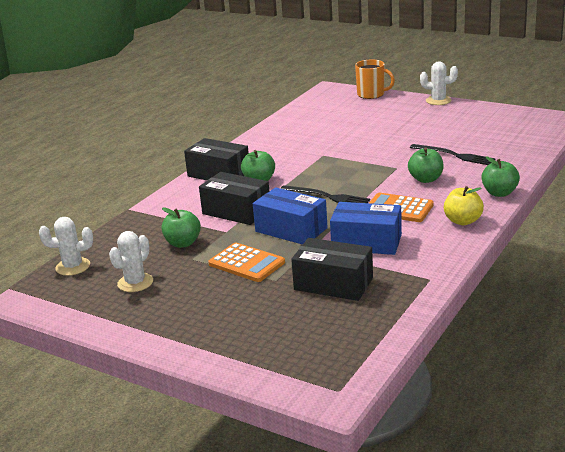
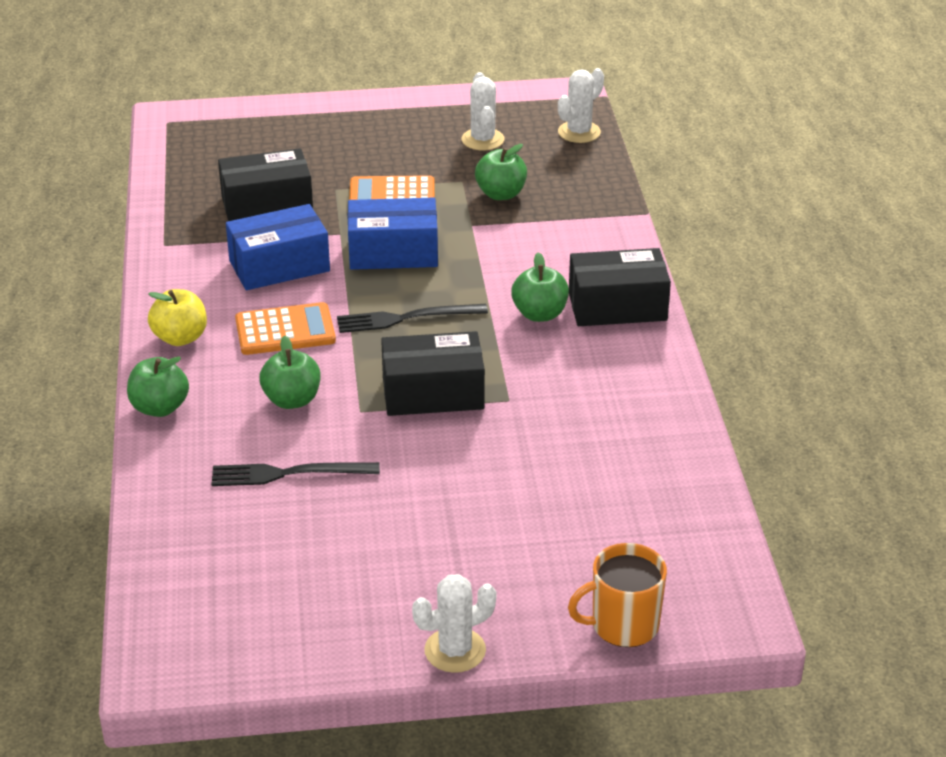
camera: 140 degrees right, 10 degrees up
(236, 211) = (499, 255): black box -> black box (433, 393)

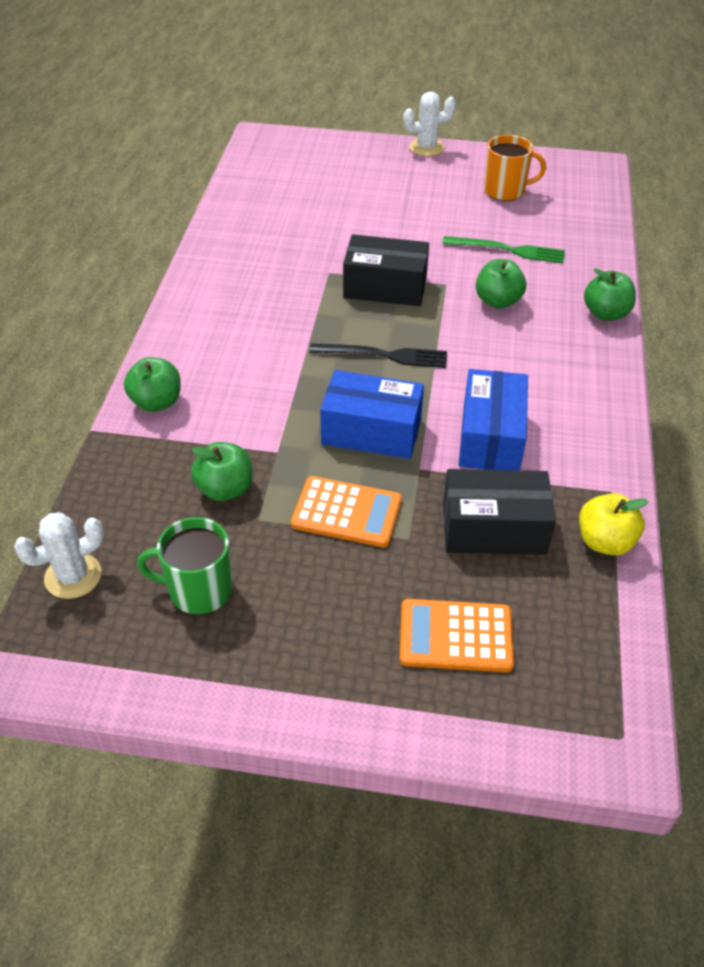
camera: 165 degrees left, 10 degrees up
(180, 338) = (591, 374): yellow apple -> yellow apple (605, 541)
(279, 266) = (490, 437): blue box -> blue box turned 75 degrees counterclockwise
(285, 330) = (495, 364): orange calculator -> orange calculator (455, 636)
(288, 473) = (508, 250): black fork -> green fork
(482, 140) = (199, 590): white cactus -> green mug
(539, 314) = (265, 338): green apple -> green apple (156, 402)
(617, 306) = (195, 332): black box -> none
(623, 625) = (328, 143): orange mug -> orange mug (505, 191)

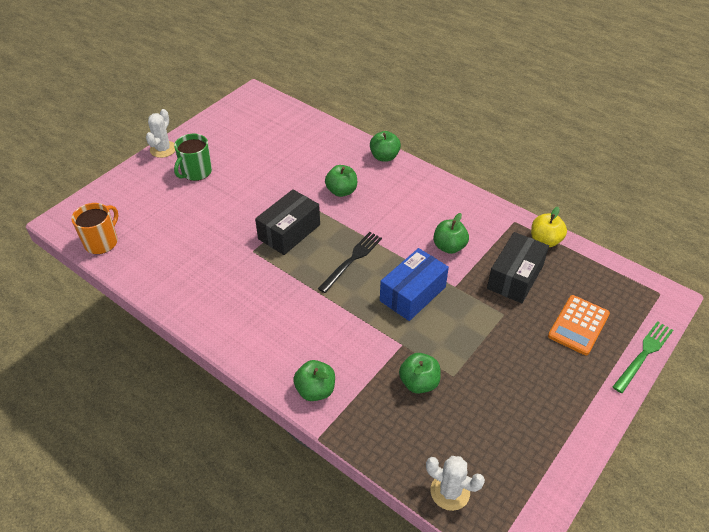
camera: 60 degrees left, 0 degrees up
(73, 576) = (450, 491): white cactus -> white cactus turned 60 degrees counterclockwise
(199, 590) = (494, 426): green mug -> green mug (196, 172)
(347, 512) = (470, 332): orange calculator -> none
(490, 437) = (449, 247): blue box -> green apple
(505, 191) = (242, 139): orange mug -> orange mug (102, 242)
(508, 250) = (299, 165): green fork -> green fork (644, 354)

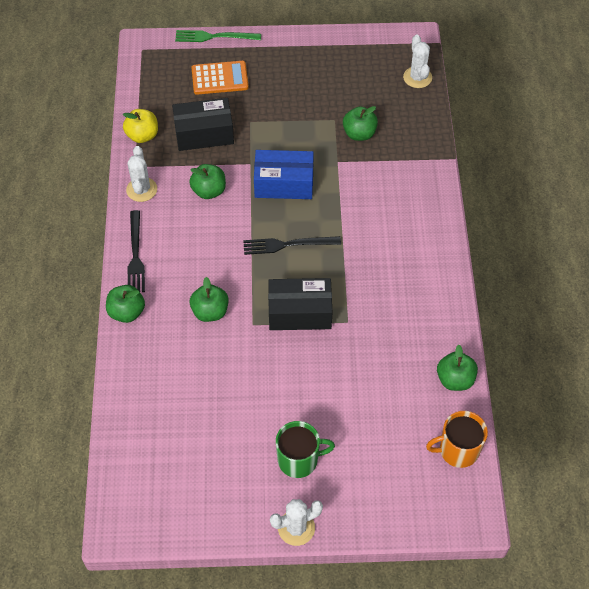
camera: 130 degrees left, 10 degrees up
(315, 390) = (425, 183): green apple -> green apple (455, 379)
(427, 182) = (135, 255): none -> black fork
(486, 213) = (141, 189): none -> white cactus

